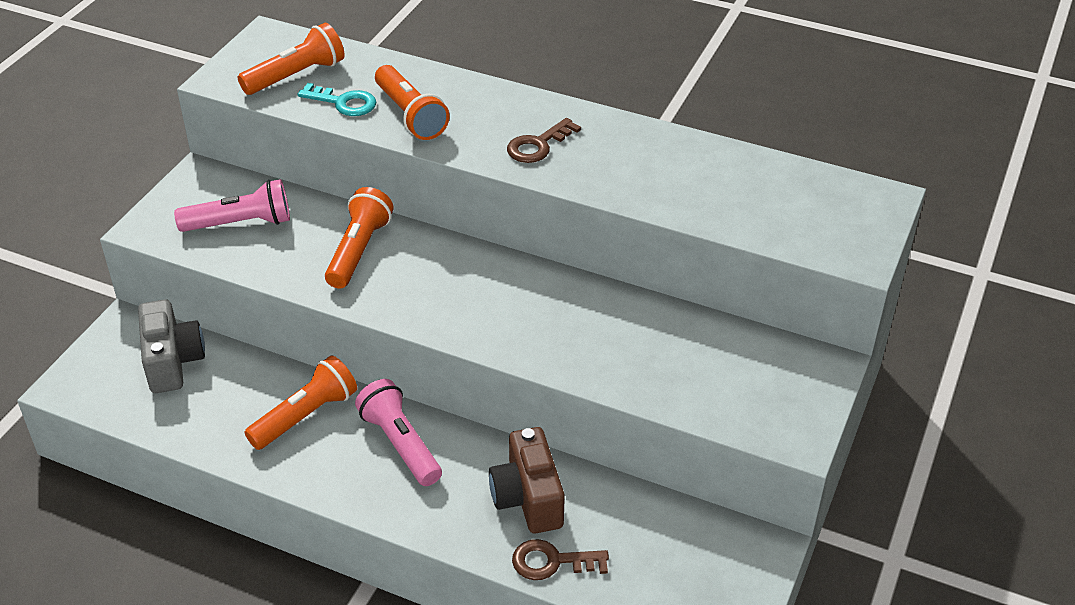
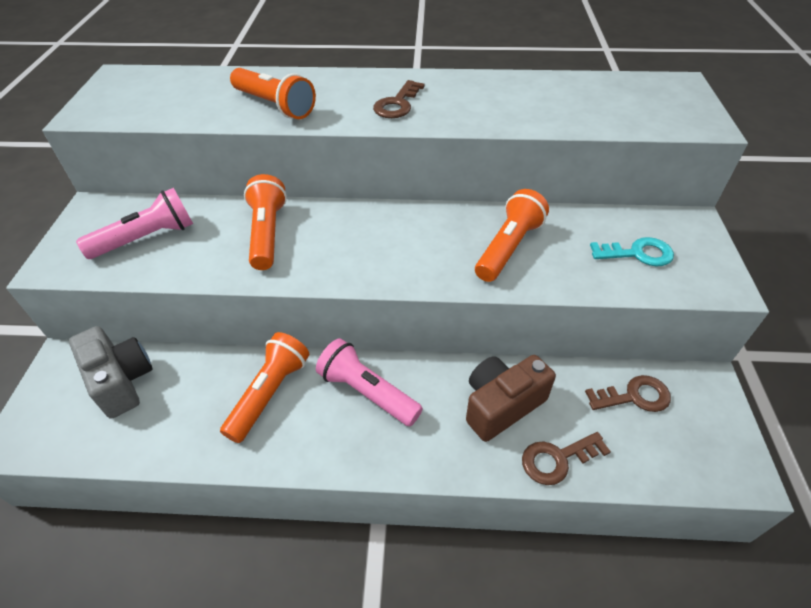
camera: 20 degrees left, 5 degrees up
(296, 76) = (156, 98): orange flashlight -> orange flashlight (508, 247)
(343, 102) = (209, 108): turquoise key -> turquoise key (637, 253)
(528, 498) = (501, 405): brown camera -> brown camera turned 90 degrees clockwise
(673, 534) = (634, 396): none -> brown key

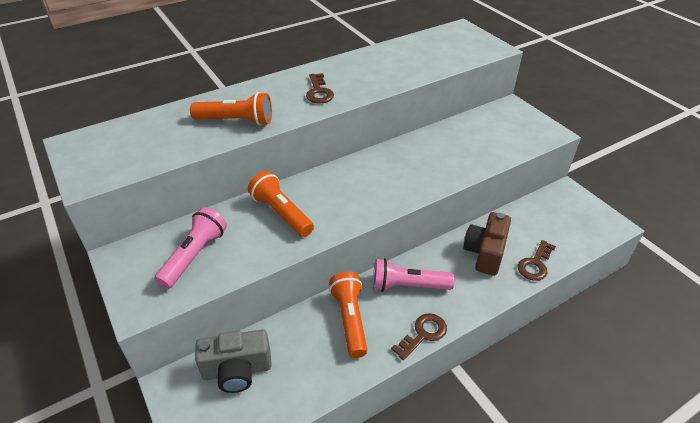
camera: 35 degrees left, 5 degrees down
(121, 381) = (237, 370): grey camera -> grey camera turned 150 degrees clockwise
(508, 247) = (435, 158): orange flashlight -> none
(634, 396) = (541, 214): brown key -> brown key (423, 334)
(637, 253) = (501, 133): turquoise key -> none

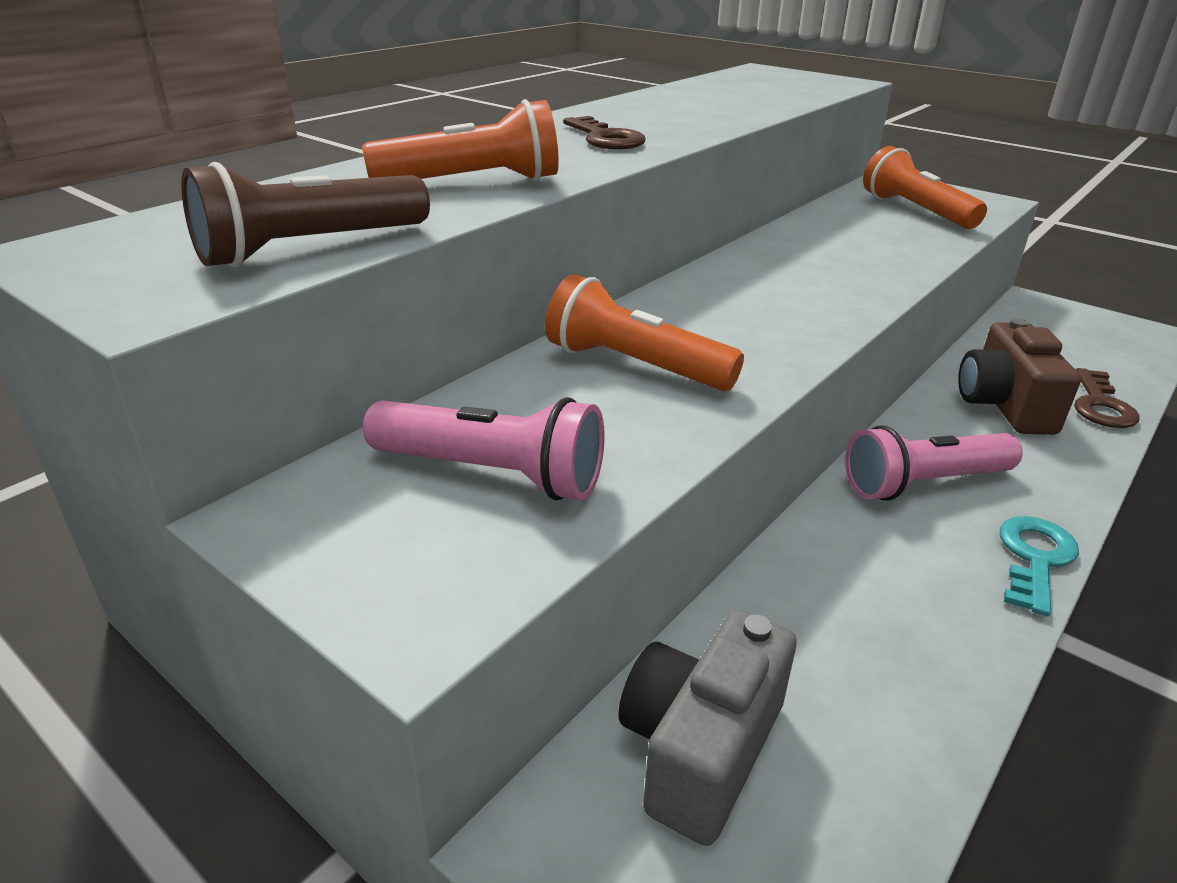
camera: 20 degrees left, 10 degrees down
(150, 157) = (310, 248): none -> brown flashlight
(194, 256) = (492, 474): pink flashlight -> pink flashlight turned 105 degrees clockwise
(237, 370) = (700, 749): grey camera -> grey camera turned 150 degrees clockwise
(350, 319) = (868, 569): orange flashlight -> orange flashlight (915, 211)
(423, 334) = (1034, 559): brown key -> turquoise key

